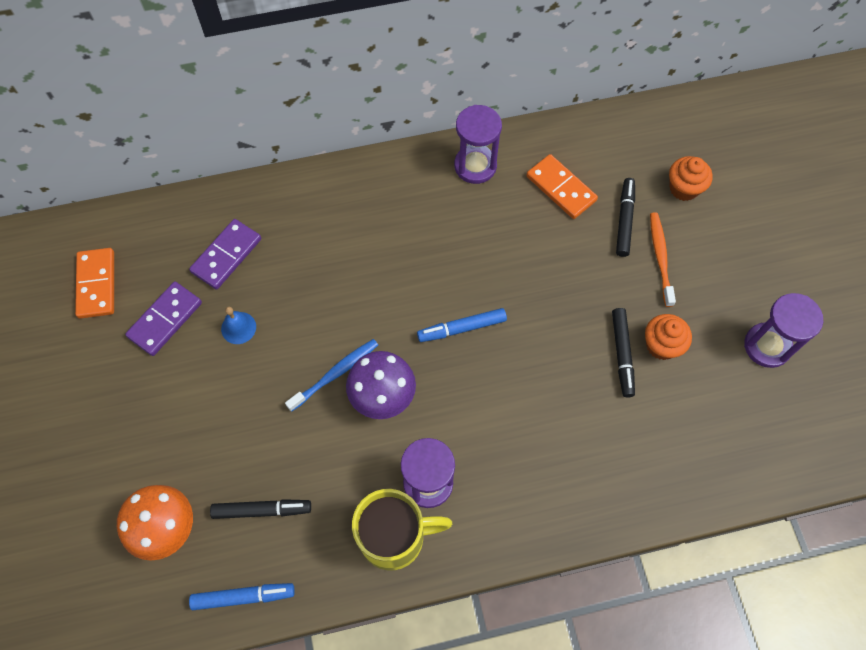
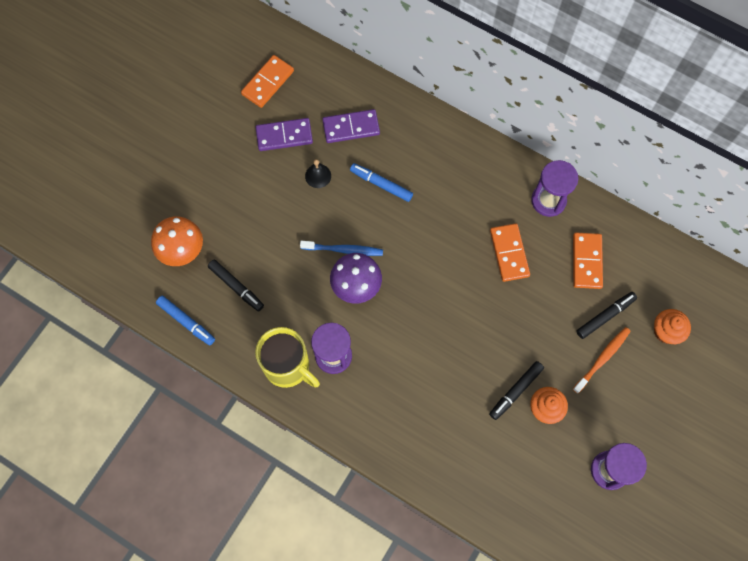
camera: 45 degrees right, 5 degrees up
(238, 328) = (318, 176): blue bell -> black bell
(461, 328) = (439, 289): blue marker -> blue marker (381, 184)
(489, 240) = (509, 253): none -> orange domino

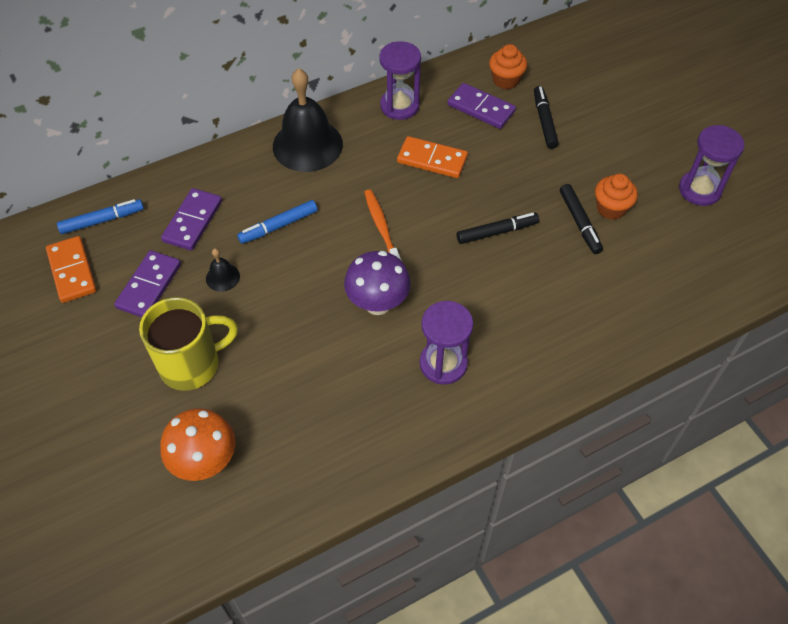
camera: 60 degrees left, 15 degrees down
(186, 322) = (299, 502): blue marker -> blue marker (102, 220)
(236, 287) = (294, 424): black marker -> black marker (497, 232)
(288, 366) = (427, 416): yellow mug -> yellow mug (192, 364)
(343, 250) = (326, 295): blue toothbrush -> none
(466, 159) = (307, 145): none -> black bell
(586, 261) = (481, 108): orange domino -> purple domino
(602, 359) = (585, 143): orange toothbrush -> orange toothbrush (382, 228)
(666, 331) = (585, 88): orange cupcake -> orange cupcake (505, 80)

